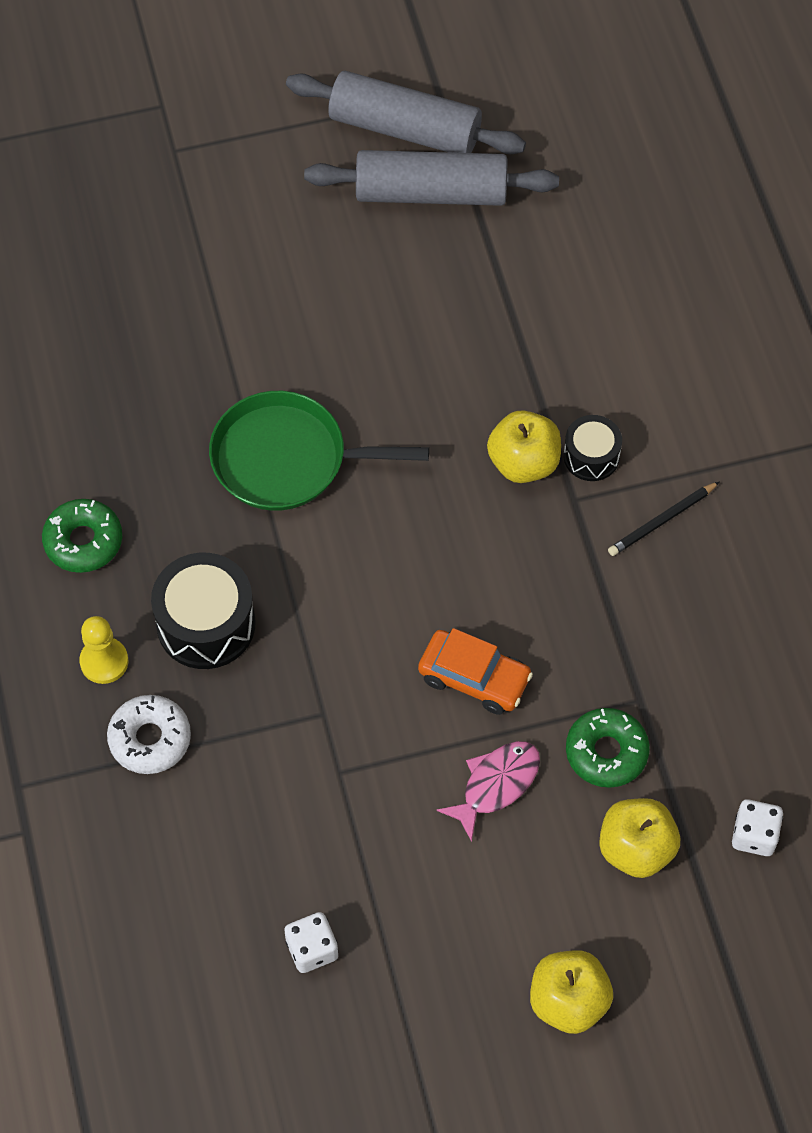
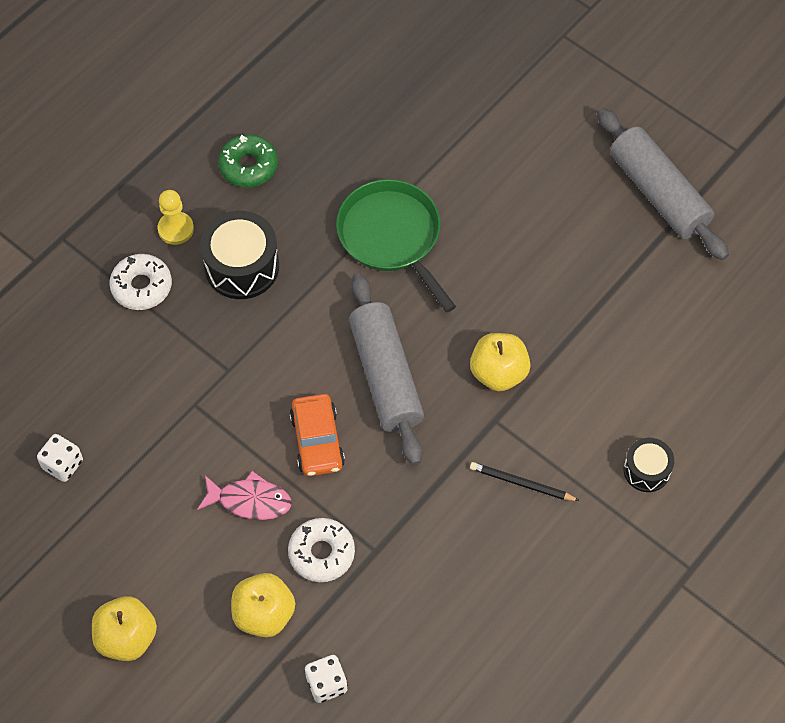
camera: 55 degrees right, 0 degrees up
(405, 129) = (694, 148): grey rolling pin -> grey rolling pin (385, 376)
(591, 456) = (536, 410): black drum -> black drum (646, 470)
(606, 752) = (321, 553): green donut -> white donut

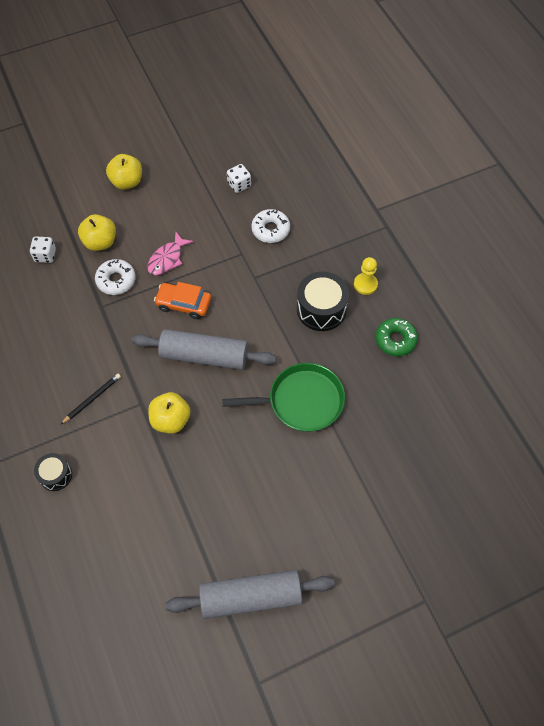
camera: 115 degrees right, 0 degrees up
(141, 286) = (333, 254): white donut -> white donut (270, 230)

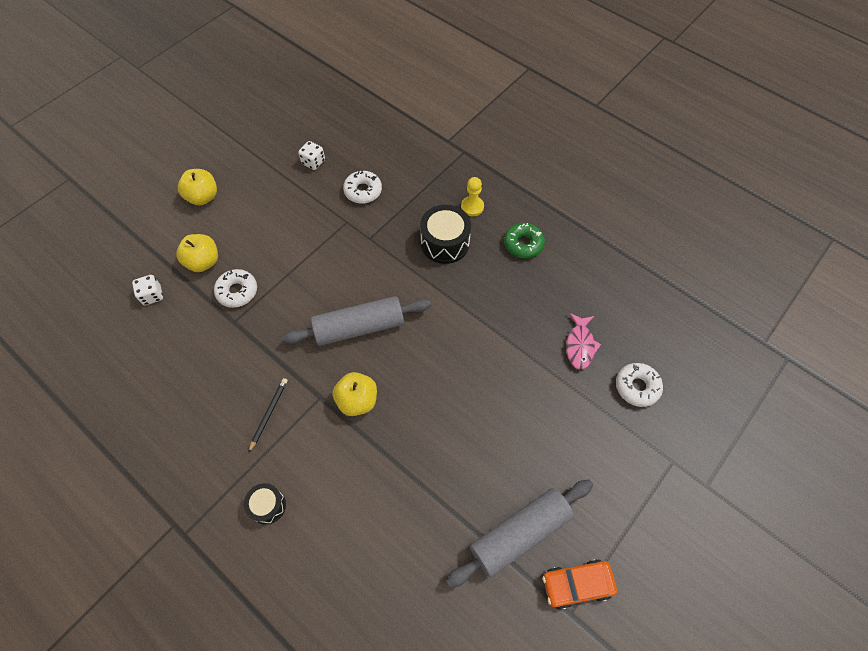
camera: 25 degrees left, 0 degrees up
(167, 259) = (278, 253): pink fish -> pink fish (580, 345)
(183, 304) = (315, 288): orange car -> orange car (577, 584)
(301, 401) = (470, 331): green pan -> none
(430, 519) = (637, 387): none -> white donut

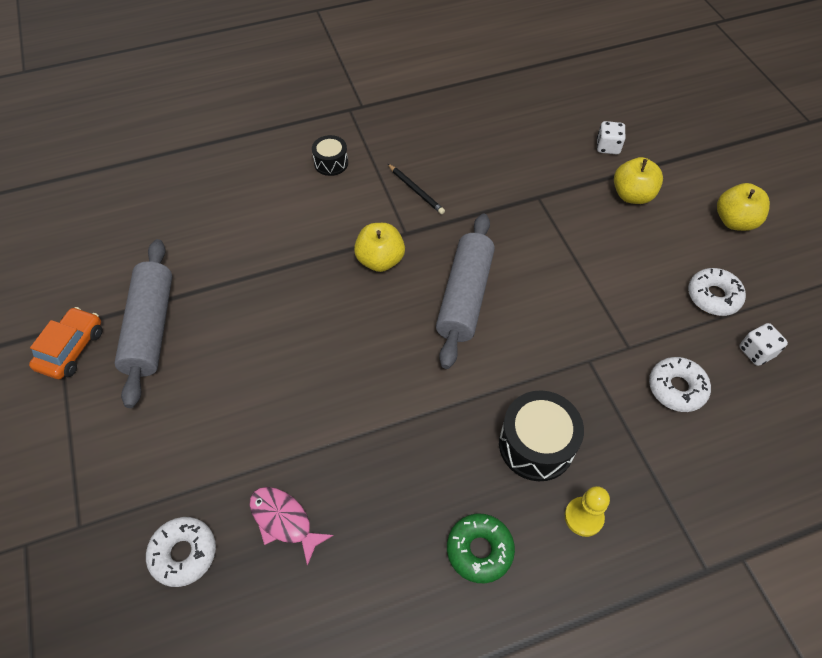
camera: 120 degrees right, 5 degrees down
(237, 291) = (576, 210): white donut -> white donut (713, 296)

